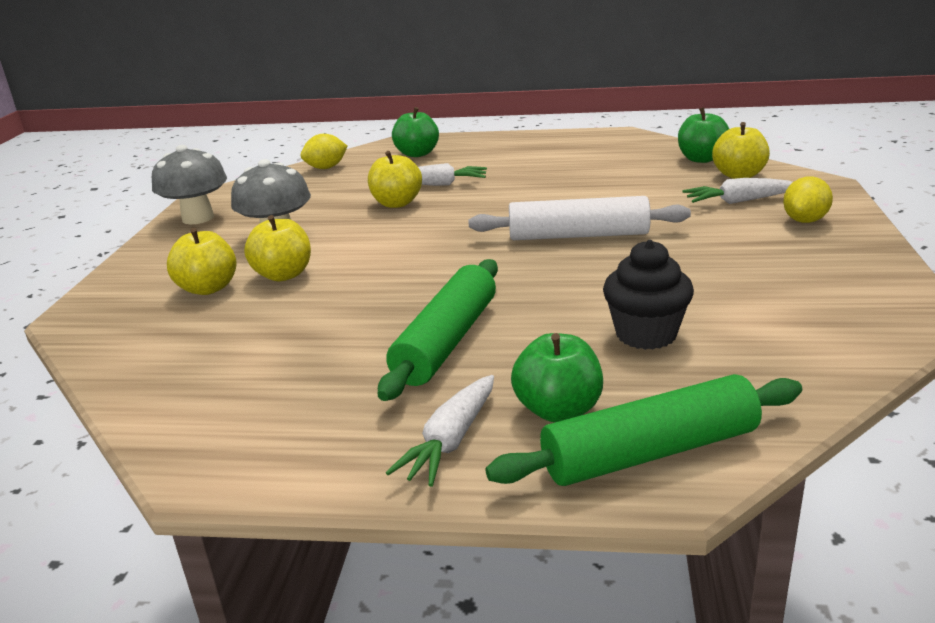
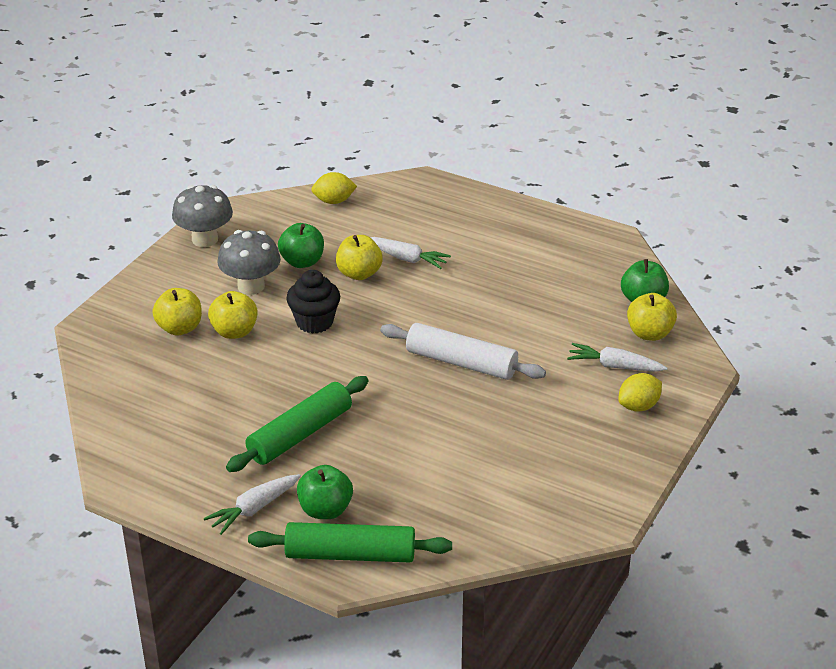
camera: 20 degrees right, 10 degrees up
(417, 154) = (419, 206): green apple -> green apple (302, 262)
(646, 334) = (423, 473): black cupcake -> black cupcake (314, 322)

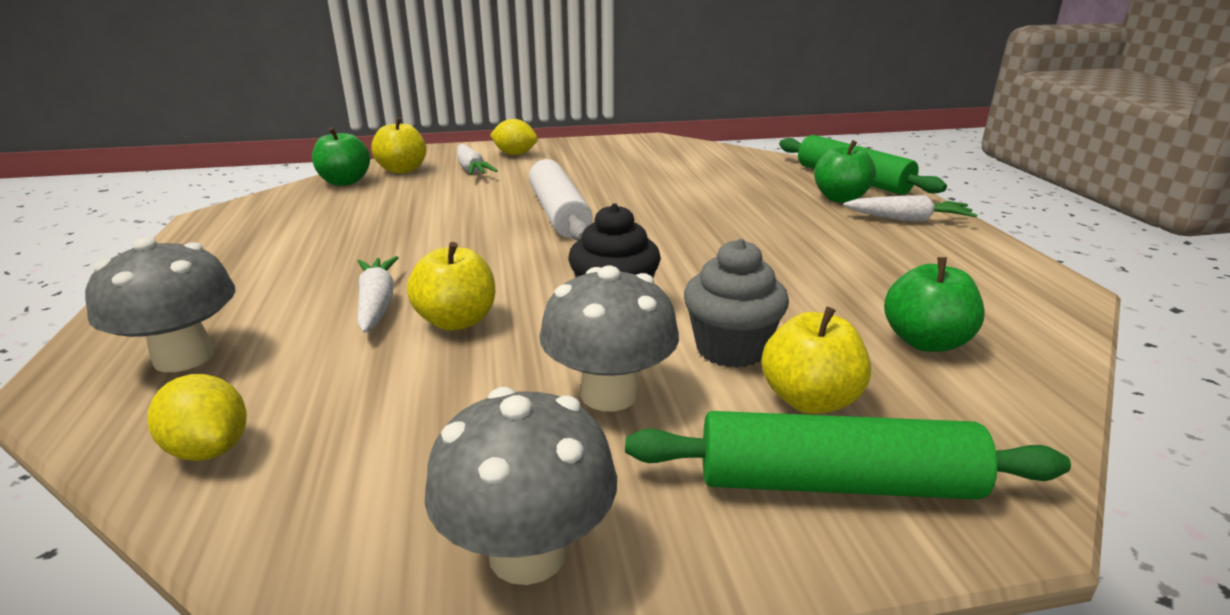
camera: 130 degrees left, 10 degrees down
(234, 332) = (730, 349): yellow apple -> grey cupcake
(300, 434) = (795, 237): green rolling pin -> green rolling pin (836, 483)
(302, 262) = (478, 380): green apple -> green apple (925, 342)
(414, 205) = (184, 357): none -> grey mushroom

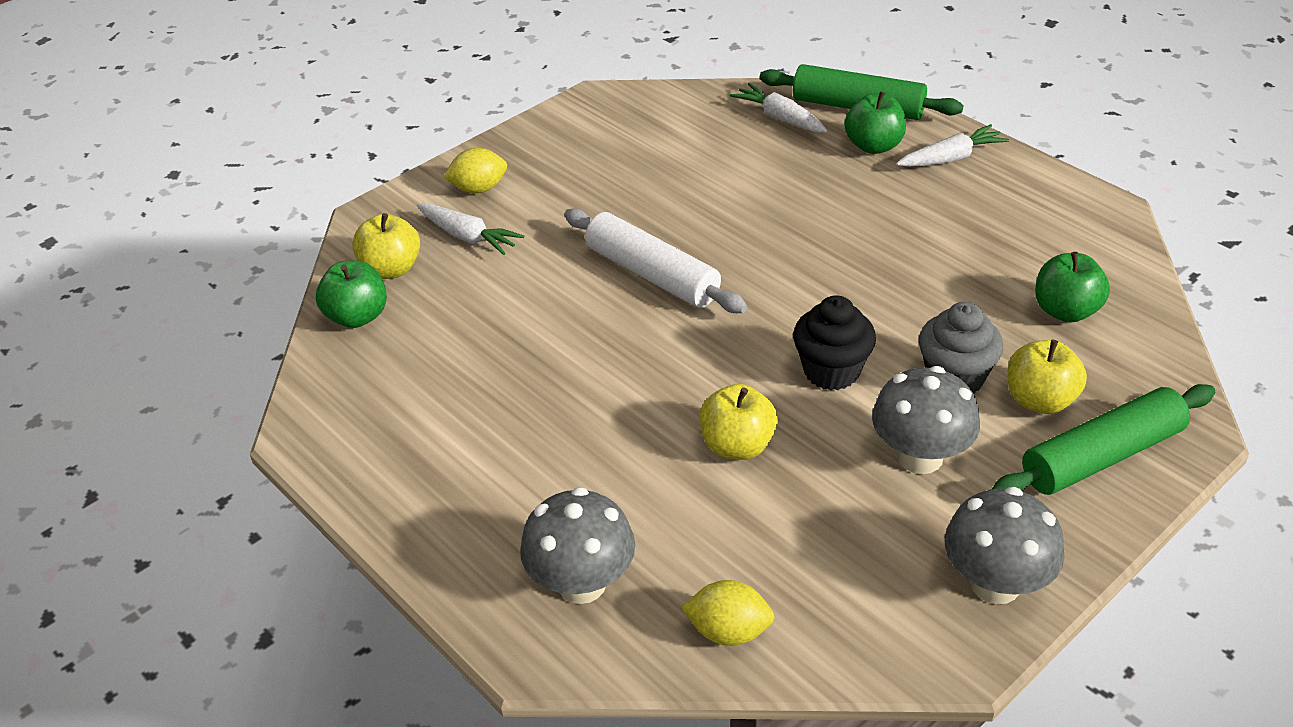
camera: 30 degrees left, 15 degrees up
(377, 303) = (649, 459): white carrot -> white carrot (780, 118)

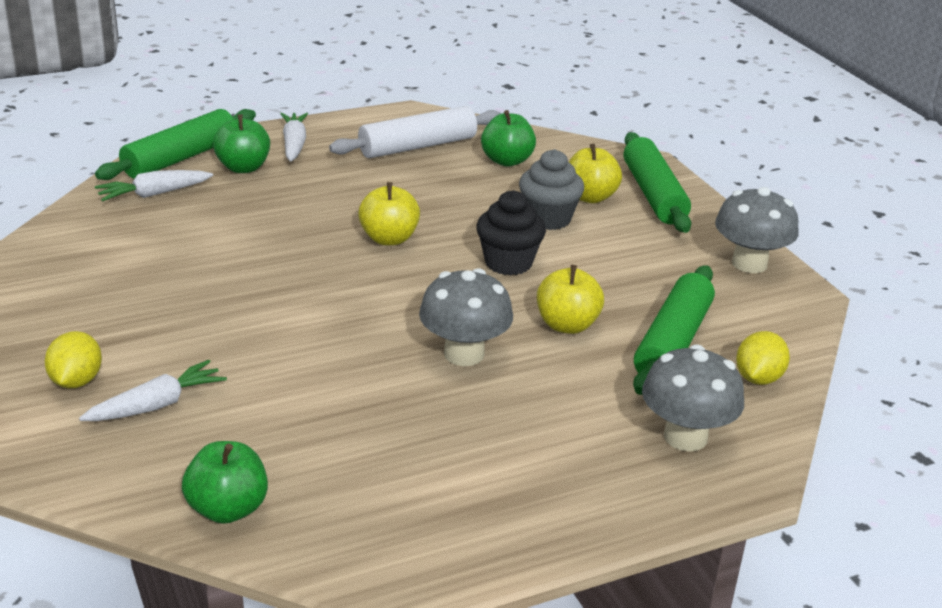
camera: 75 degrees left, 10 degrees down
(391, 269) = (163, 469): yellow apple -> yellow apple (389, 239)
(652, 275) = (320, 312): white rolling pin -> white rolling pin (418, 146)
(758, 540) = (673, 342): none -> green rolling pin
(920, 457) = (620, 255): grey mushroom -> grey mushroom (464, 354)

